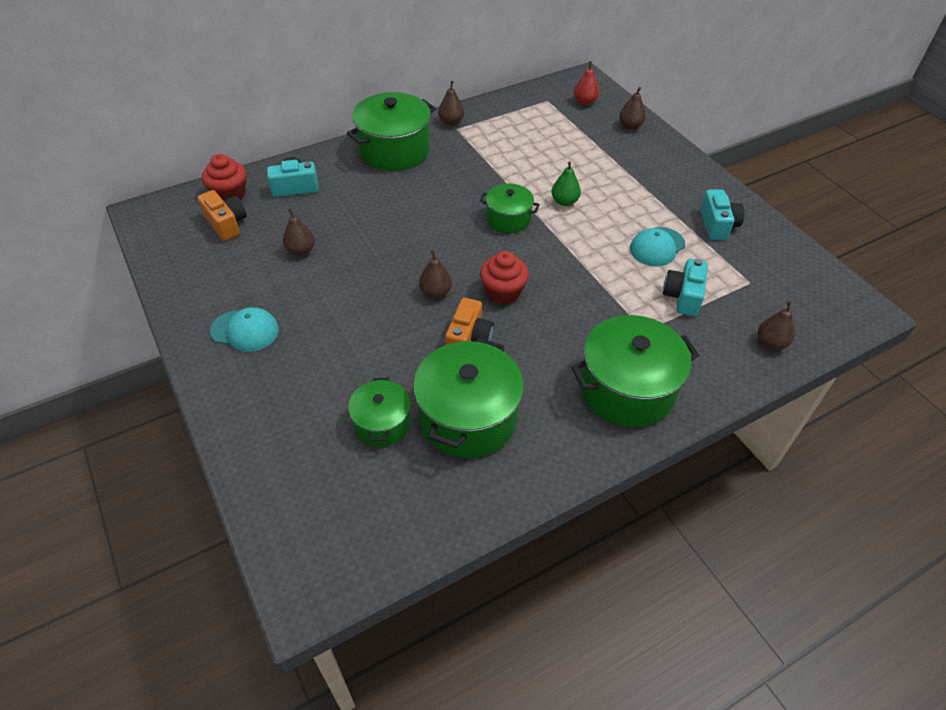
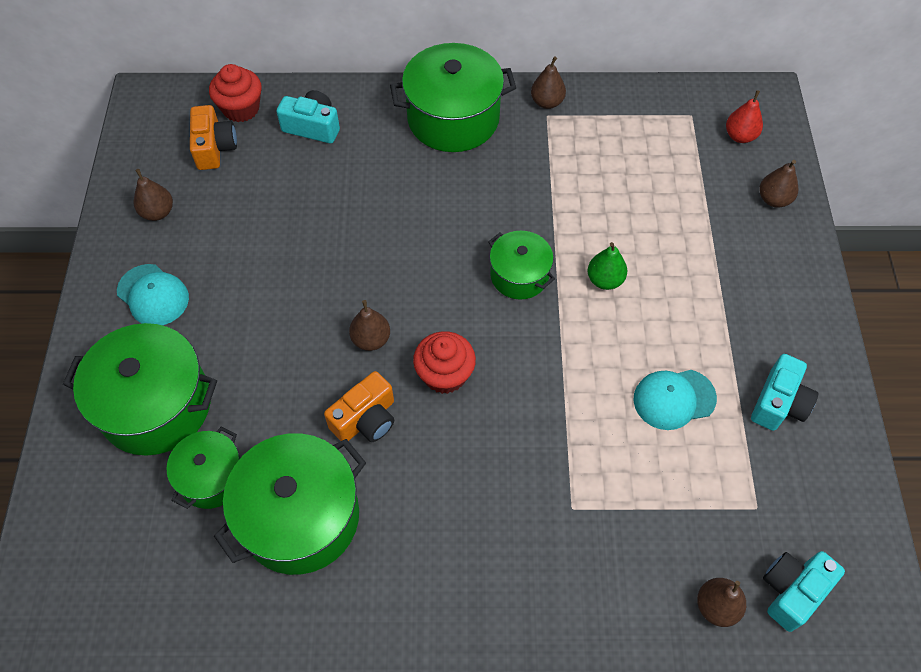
camera: 30 degrees right, 10 degrees up
(301, 250) = (267, 217): brown pear -> brown pear (158, 212)
(627, 389) = (494, 575): green pot -> green pot (156, 405)
(683, 296) = (654, 485): turquoise camera -> turquoise camera (792, 591)

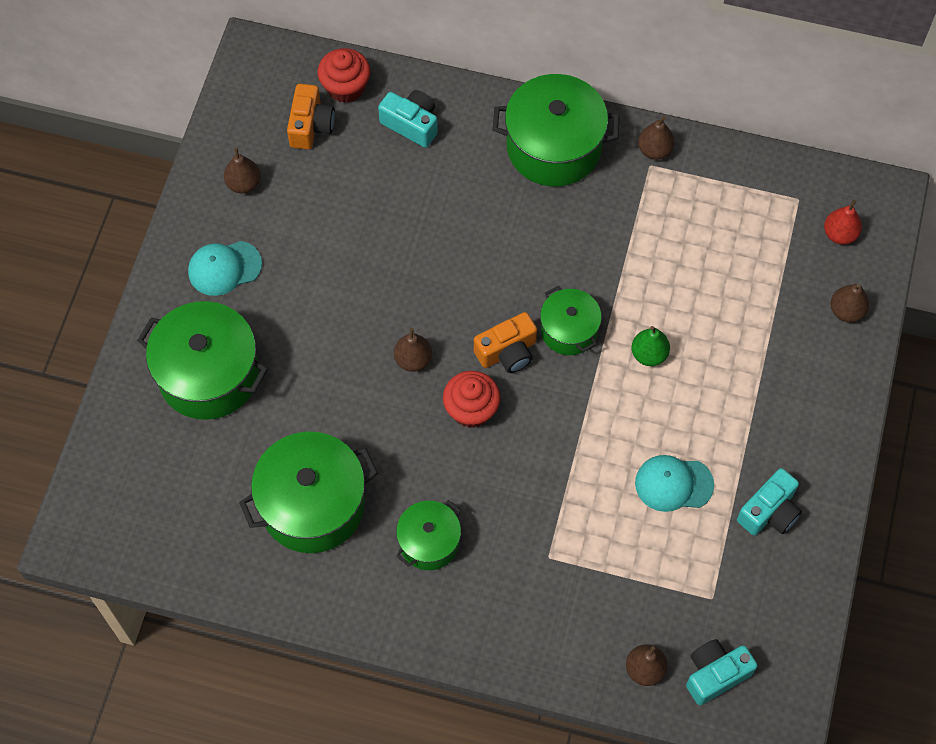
camera: 15 degrees right, 5 degrees up
(153, 295) = (224, 268): turquoise cap -> turquoise cap turned 105 degrees clockwise
(212, 477) = (245, 452): green pot -> green pot (429, 542)
(366, 419) = (389, 433): orange camera -> orange camera (507, 352)

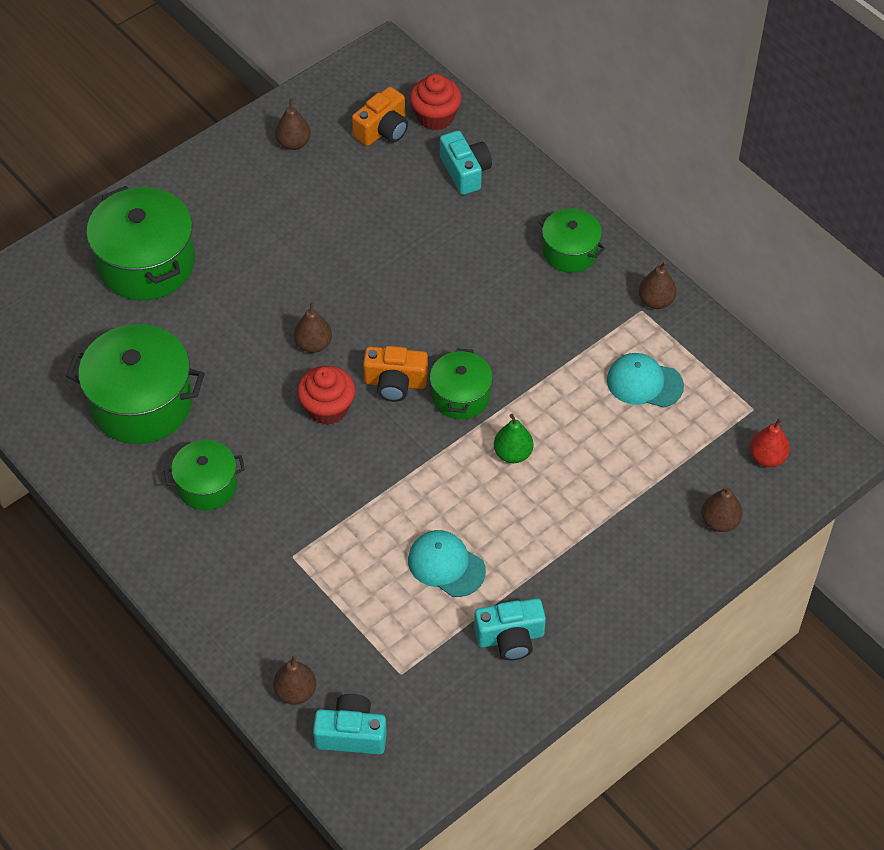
camera: 35 degrees right, 10 degrees down
(224, 268) = (225, 195): turquoise cap -> turquoise cap (644, 383)
(554, 147) = (570, 252): green pot -> green pot, size x0.57

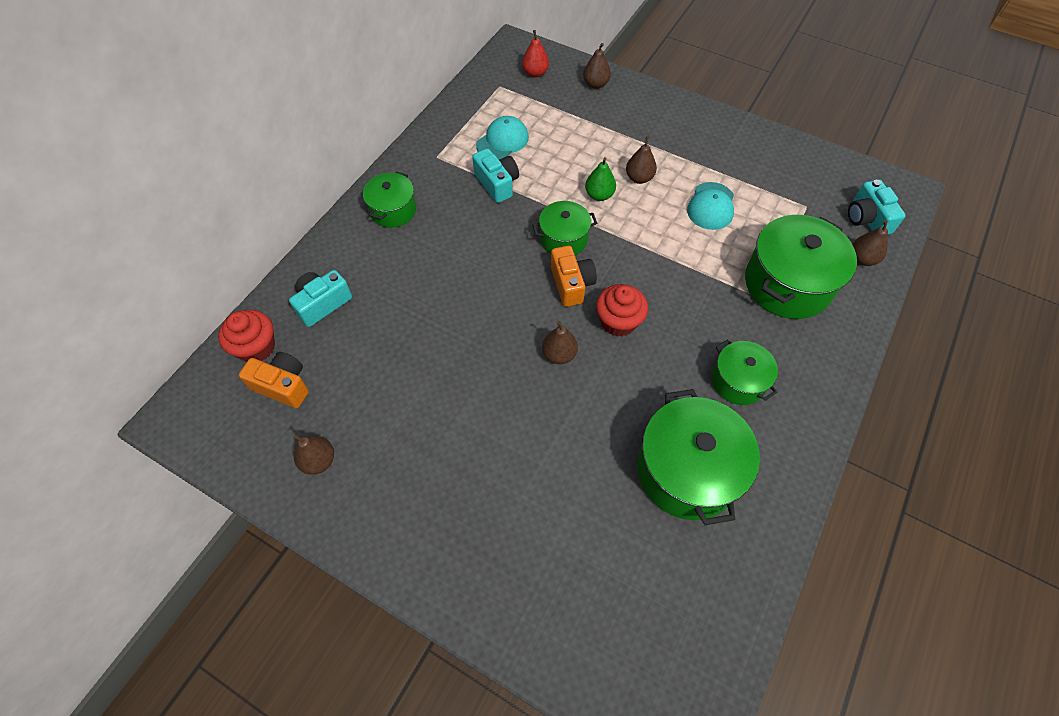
camera: 110 degrees left, 5 degrees up
(146, 263) = (524, 541): green pot -> green pot (787, 284)
(510, 638) = (742, 159): turquoise camera -> turquoise camera (497, 184)
(644, 383) = (502, 141): turquoise cap -> turquoise cap turned 135 degrees counterclockwise
(656, 301) = (425, 151): brown pear -> brown pear (639, 178)

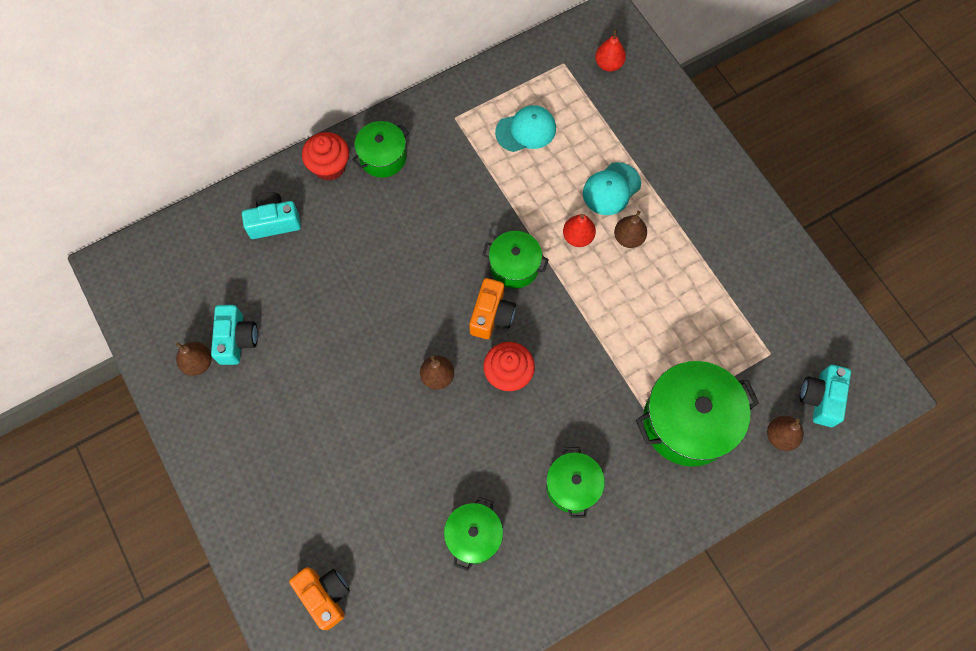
camera: 30 degrees right, 10 degrees up
(256, 347) = (202, 235): red cupcake -> red cupcake (329, 166)
(283, 386) = (205, 282): orange camera -> orange camera (325, 595)
(497, 184) = (491, 176): turquoise camera -> turquoise camera (236, 339)
(595, 84) = (660, 107): brown pear -> none
(599, 195) = (577, 237): green pear -> red pear
(687, 470) = (473, 536): green pot -> green pot, size x0.57
(711, 206) = (676, 304): turquoise cap -> turquoise cap (611, 189)

